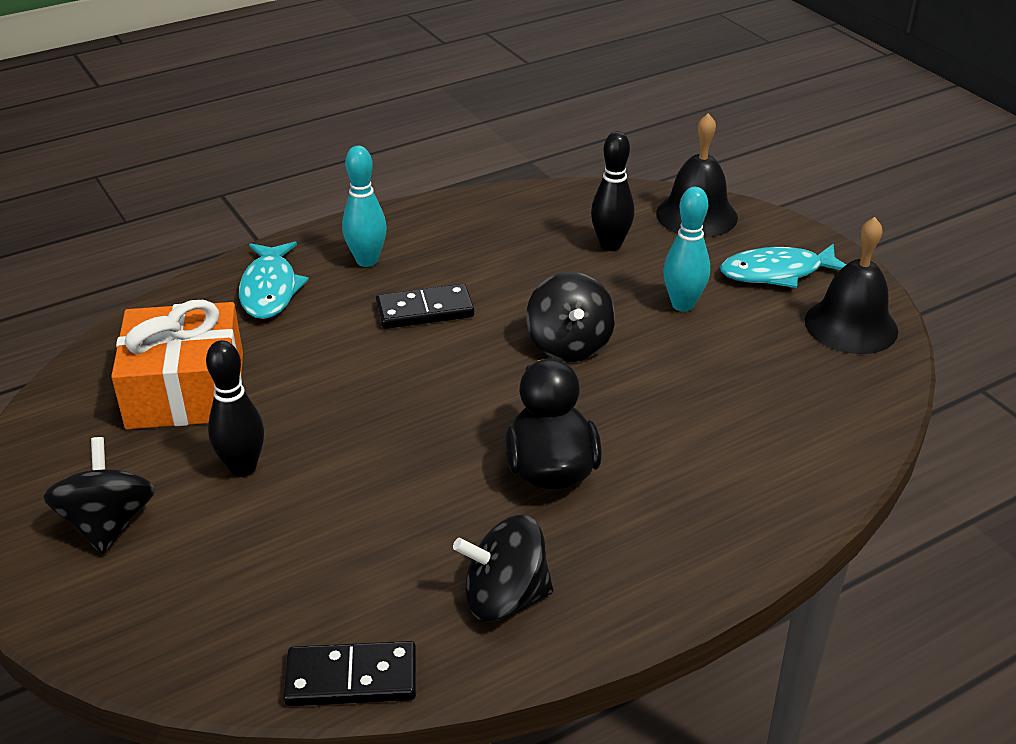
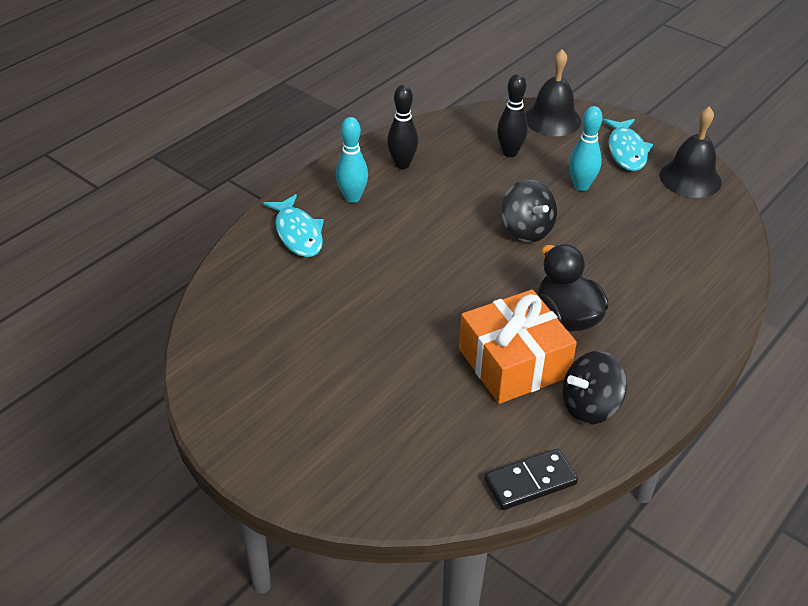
camera: 20 degrees left, 5 degrees up
(108, 524) = (303, 427): black spinning top -> none
(186, 390) = (290, 321): orange gift -> orange gift (513, 363)
(243, 468) = (368, 365): black bowling pin -> black bowling pin (402, 164)
(425, 311) = (416, 226): black domino -> none
(777, 273) = (626, 151): turquoise fish -> turquoise fish turned 60 degrees counterclockwise

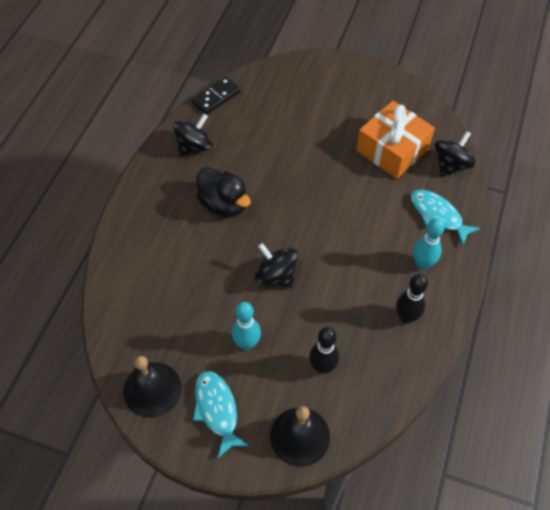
camera: 160 degrees right, 15 degrees up
(234, 279) = (451, 165): none -> black spinning top
(513, 363) = (247, 161): orange gift -> orange gift (392, 150)

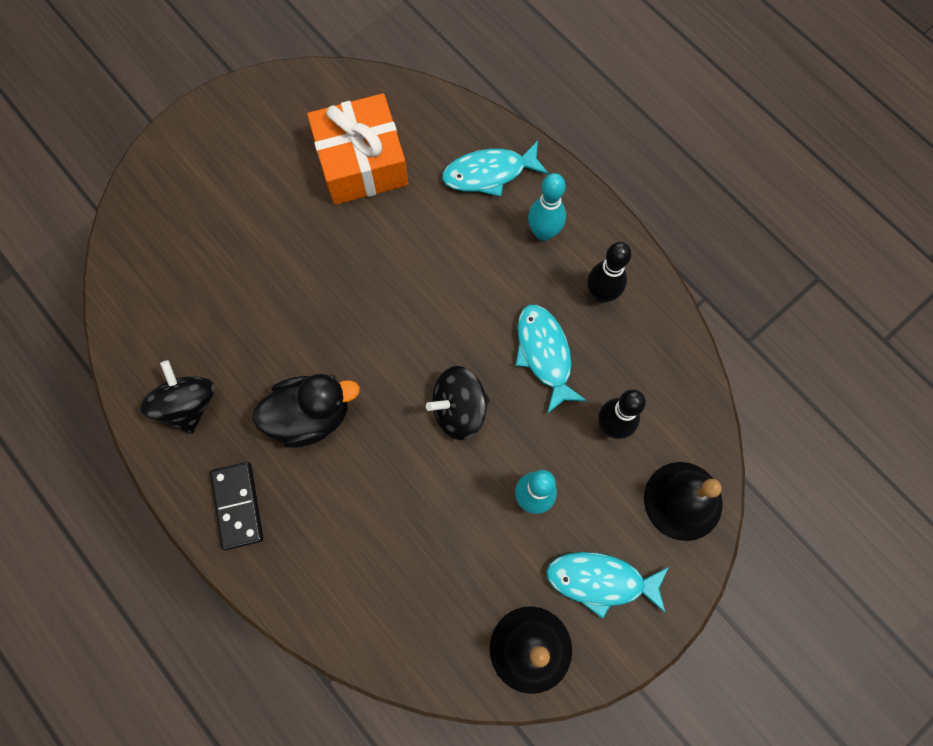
camera: 60 degrees left, 15 degrees up
(216, 97) = (119, 328): black domino -> black domino (238, 506)
(343, 304) = (544, 354): none -> turquoise fish
(451, 165) = (429, 113): black spinning top -> none

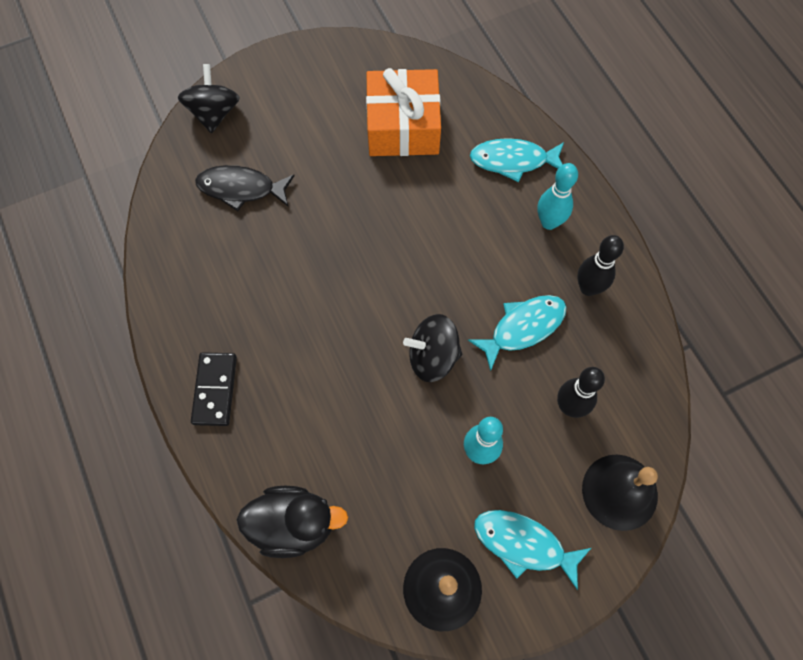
camera: 15 degrees right, 5 degrees down
(188, 405) = (197, 293): black spinning top -> black spinning top (214, 113)
(203, 276) = (241, 189): none -> black fish
(310, 416) = (299, 329): black duck -> black duck (294, 524)
(544, 354) = (523, 328): turquoise fish -> turquoise fish turned 60 degrees clockwise

